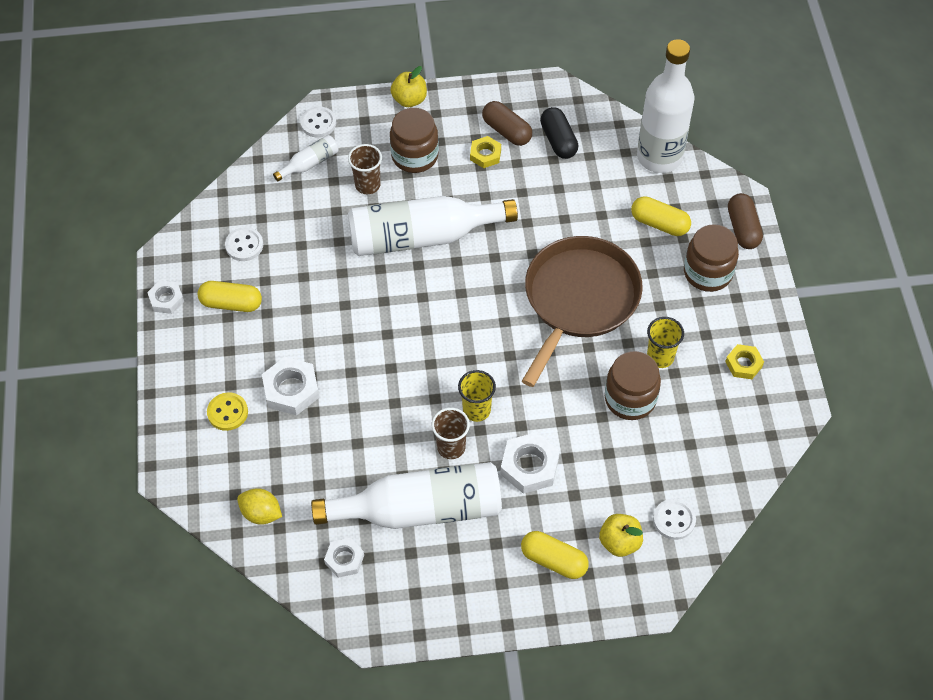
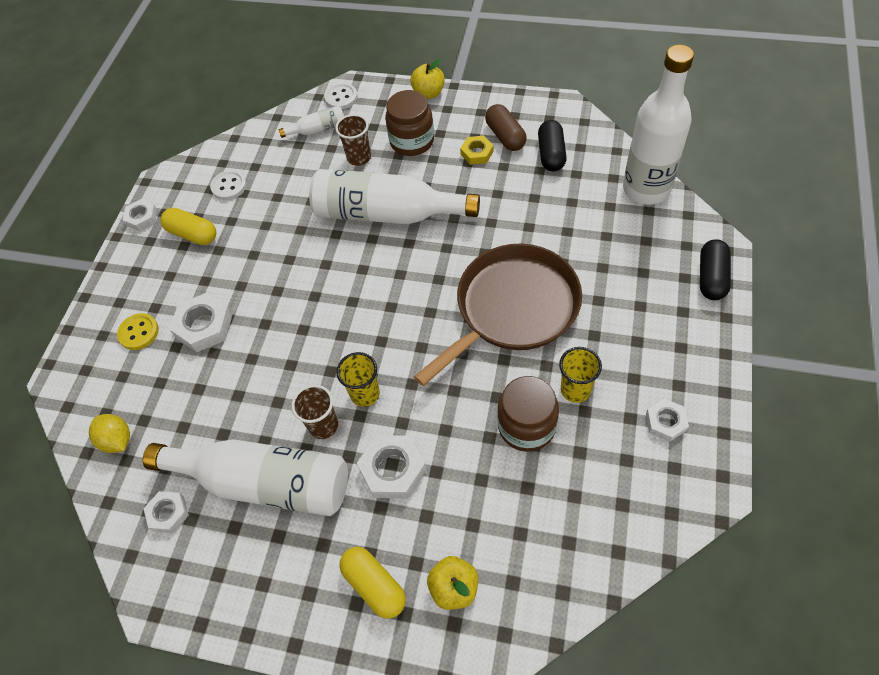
camera: 25 degrees right, 0 degrees up
(659, 224) = (623, 253): yellow capsule -> none
(674, 520) = (524, 581): white button -> none
(707, 273) = (658, 314): brown jar -> none
(743, 228) = (711, 277): brown capsule -> black capsule
(743, 364) = (665, 422): yellow nut -> white nut

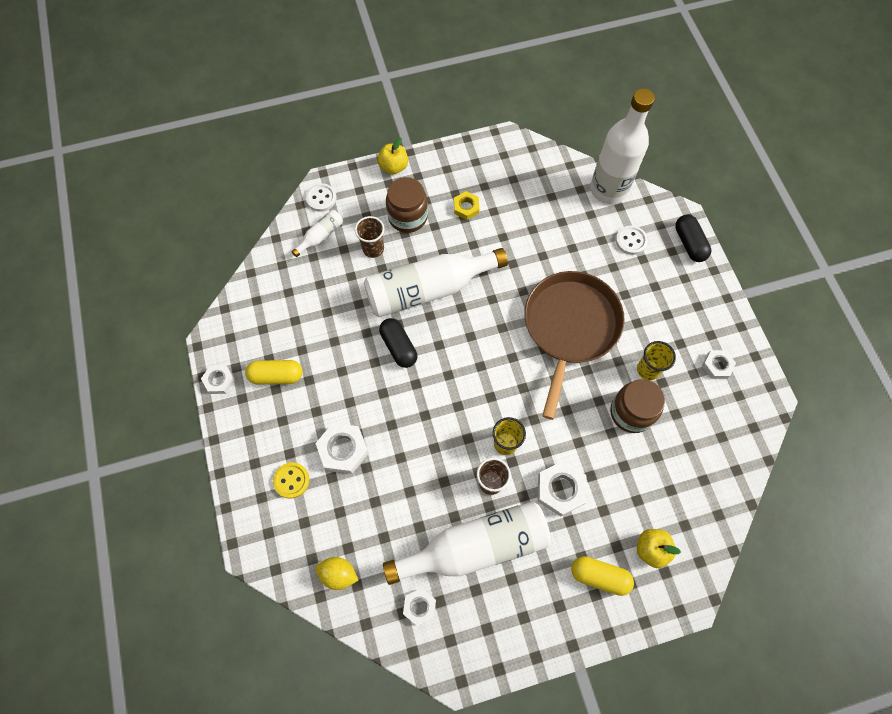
camera: 35 degrees left, 10 degrees up
(229, 186) = (278, 319): white button -> white button (631, 241)
(505, 136) = (479, 184): brown capsule -> none
(551, 154) = (523, 186): black capsule -> black capsule (398, 347)

